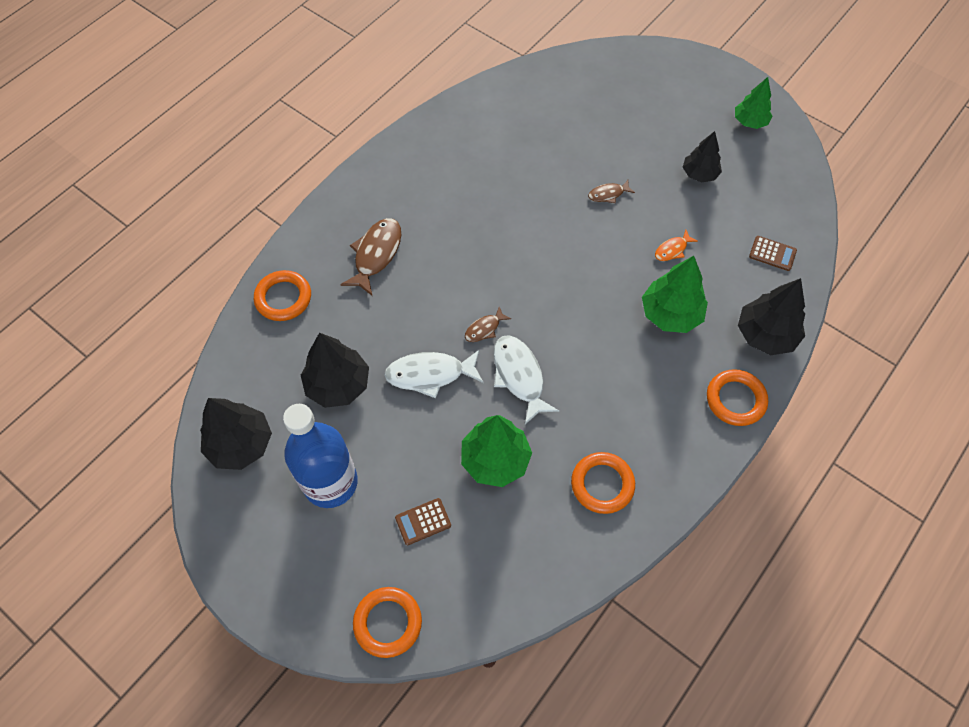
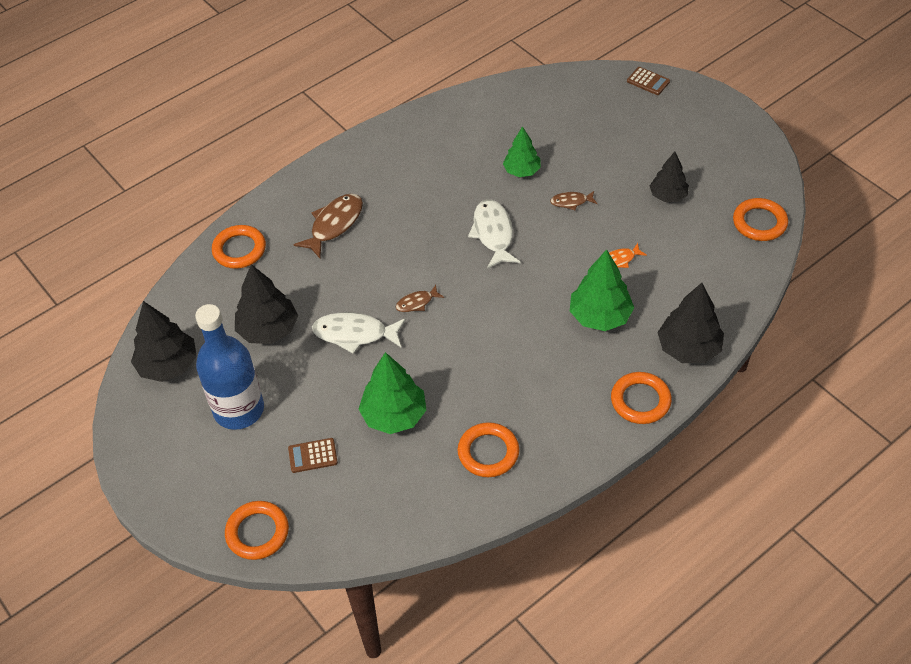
camera: 15 degrees right, 10 degrees down
(519, 376) = (437, 348): white fish -> white fish (493, 233)
(750, 122) = (734, 155): green tree -> green tree (522, 171)
(772, 253) = (719, 277): brown calculator -> brown calculator (648, 81)
(793, 190) = (759, 223): none -> orange ring

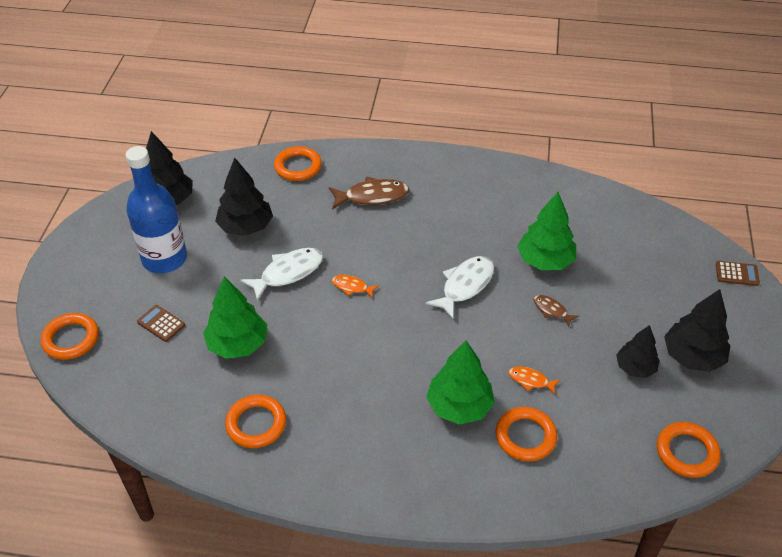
camera: 45 degrees right, 5 degrees down
(354, 334) = (288, 273): white fish -> white fish turned 90 degrees clockwise
(417, 303) = (352, 287): brown fish -> orange fish
(522, 171) = (545, 261): green tree -> green tree, size x1.53
(640, 401) = (403, 492): orange ring -> orange ring (525, 436)
(648, 81) = (737, 274): brown calculator -> brown calculator turned 75 degrees counterclockwise
(688, 348) = (492, 491): black tree -> black tree (692, 356)

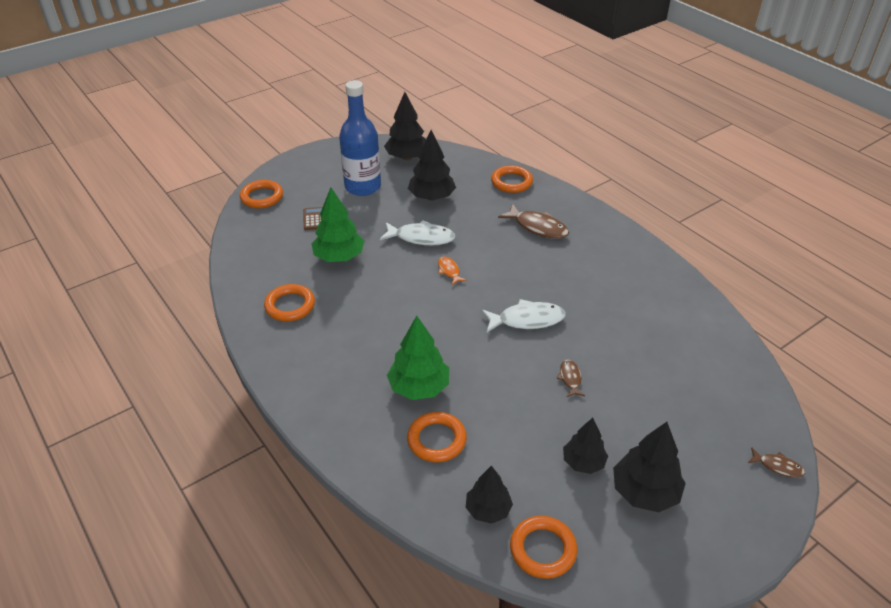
camera: 45 degrees right, 5 degrees down
(530, 380) = (490, 409): orange fish -> none
(545, 261) = (611, 344): green tree -> none
(623, 457) = (488, 509): none -> black tree
(737, 274) = (778, 466): brown calculator -> brown fish

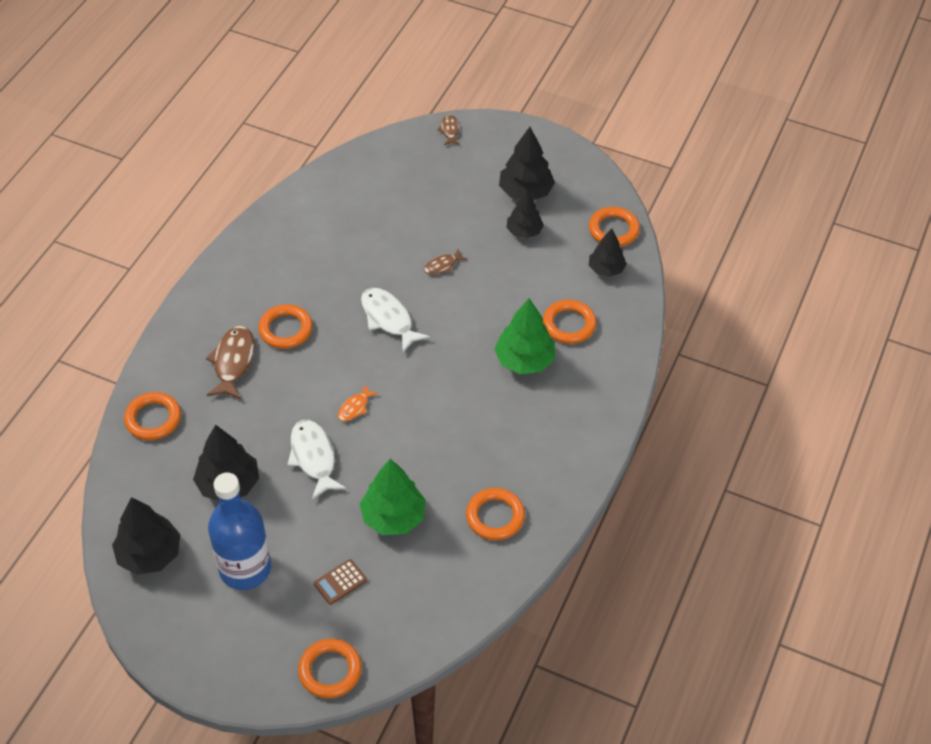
camera: 120 degrees left, 10 degrees up
(553, 261) = (285, 329): none -> orange ring

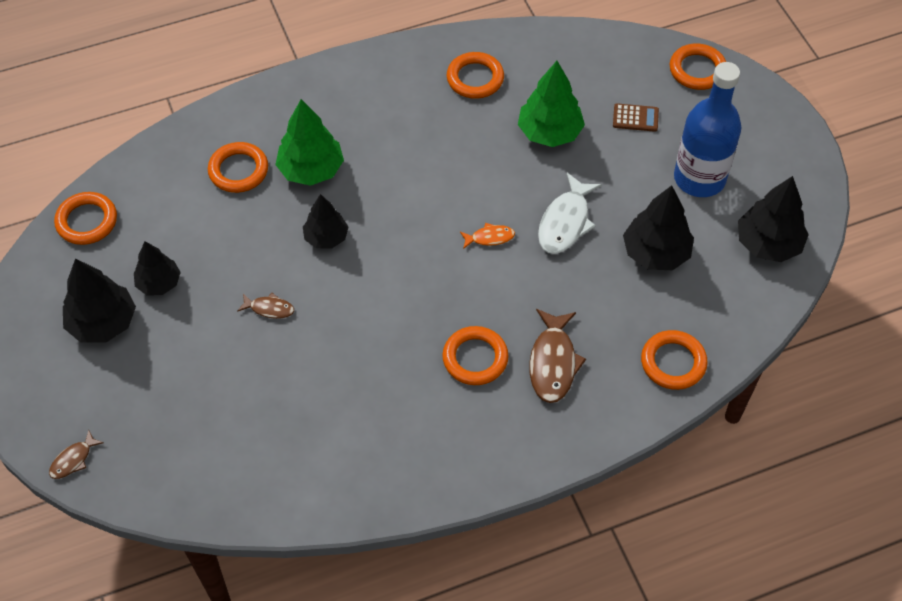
camera: 135 degrees left, 5 degrees up
(233, 362) = (553, 363): brown fish -> brown fish turned 45 degrees counterclockwise
(388, 319) = (375, 295): white fish -> none
(606, 269) = (144, 192): black tree -> black tree (326, 237)

